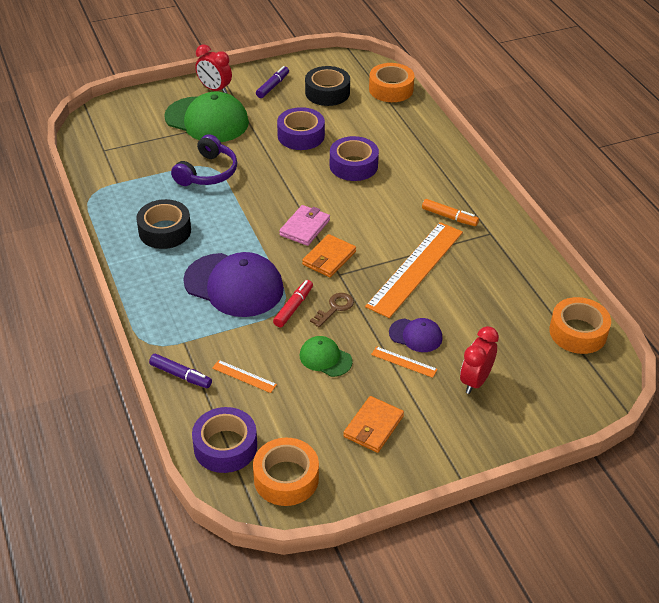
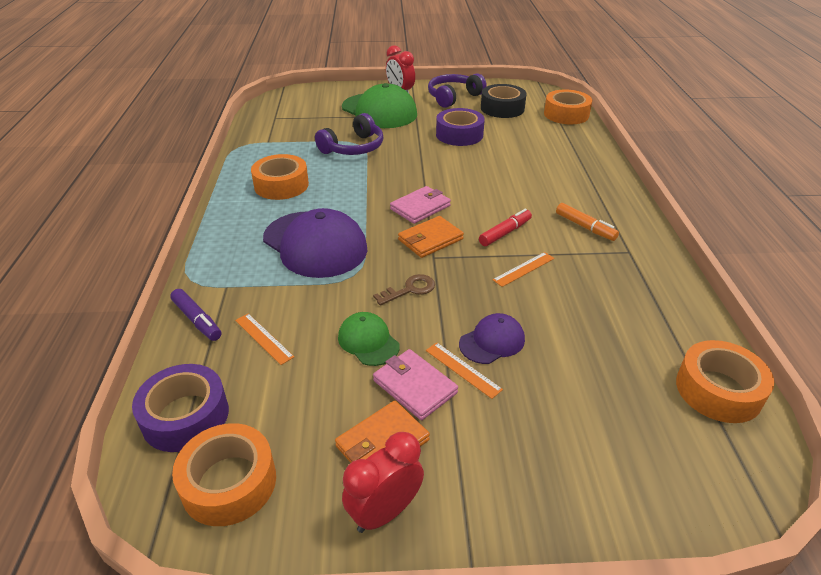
camera: 20 degrees right, 5 degrees down
(165, 231) = (281, 185): black tape -> orange tape
(272, 86) = (453, 97): purple marker -> purple headphones
(293, 307) = (364, 279): red marker -> red marker (505, 233)
(353, 165) = (499, 165): purple tape -> none
(376, 383) = (415, 386): none -> pink wallet
(415, 268) = (523, 269): orange ruler -> orange ruler, size x0.41
(416, 335) = (492, 341): purple cap -> purple cap turned 75 degrees counterclockwise
(475, 381) = (549, 419): red clock -> red clock (384, 512)

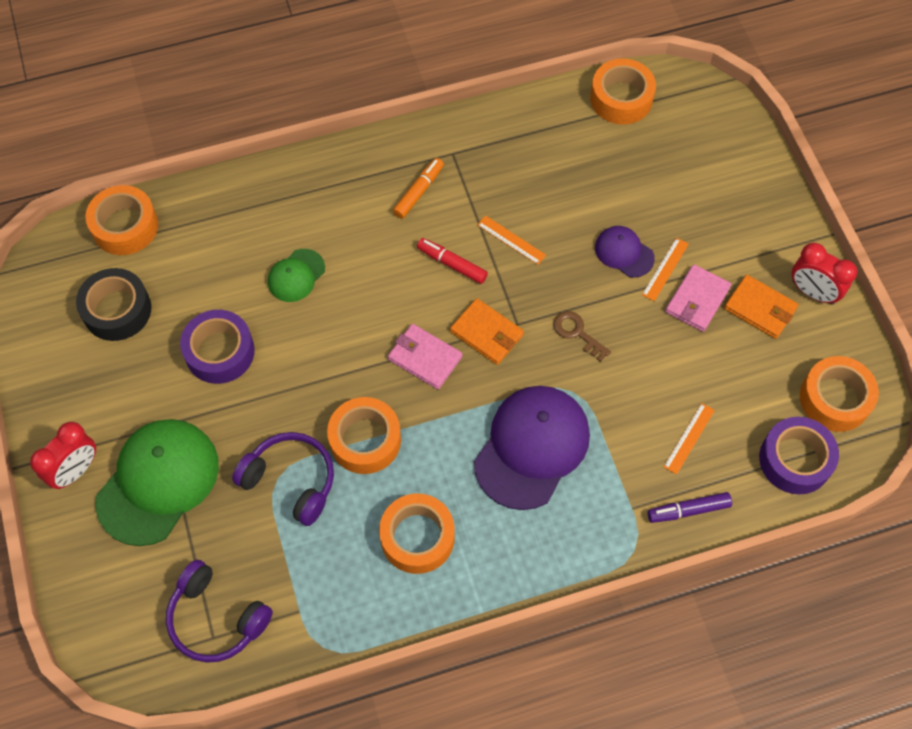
camera: 105 degrees left, 25 degrees up
(197, 320) = (688, 510): purple marker -> purple marker turned 135 degrees counterclockwise
(366, 175) = (365, 440): none -> orange tape
(368, 341) = (660, 349): green cap -> green cap (296, 275)
(453, 97) = (84, 385): purple headphones -> purple headphones (216, 618)

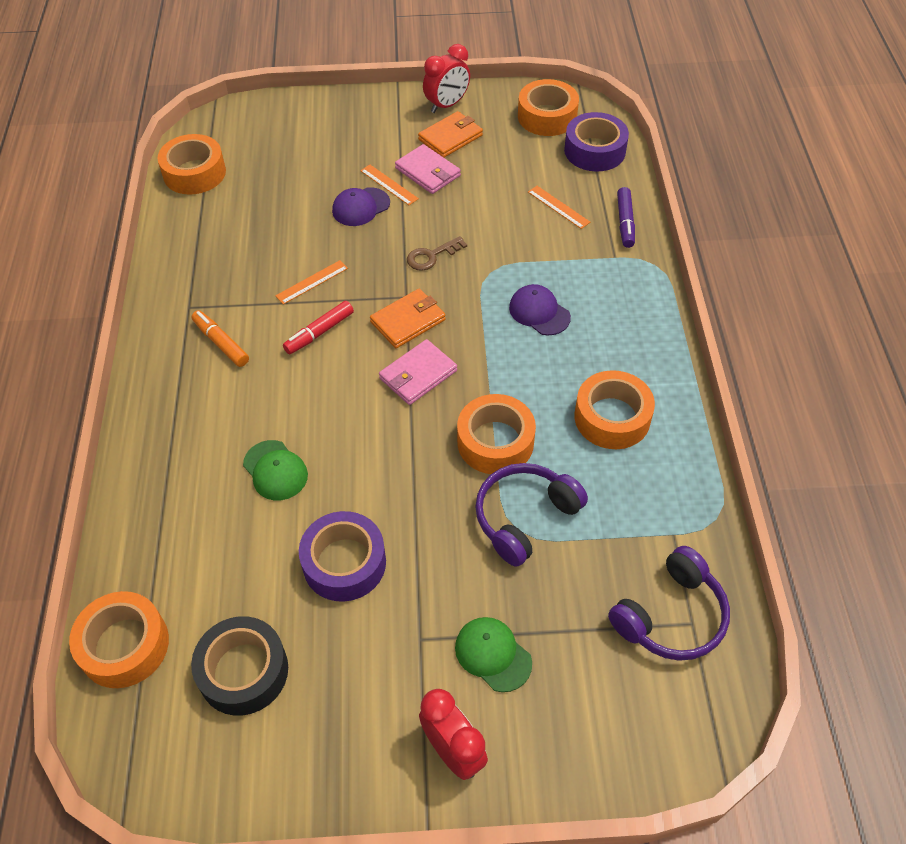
camera: 75 degrees left, 10 degrees down
(158, 482) = (493, 654): green cap -> green cap, size x0.50
(532, 447) = (539, 312): purple cap -> purple cap, size x0.50

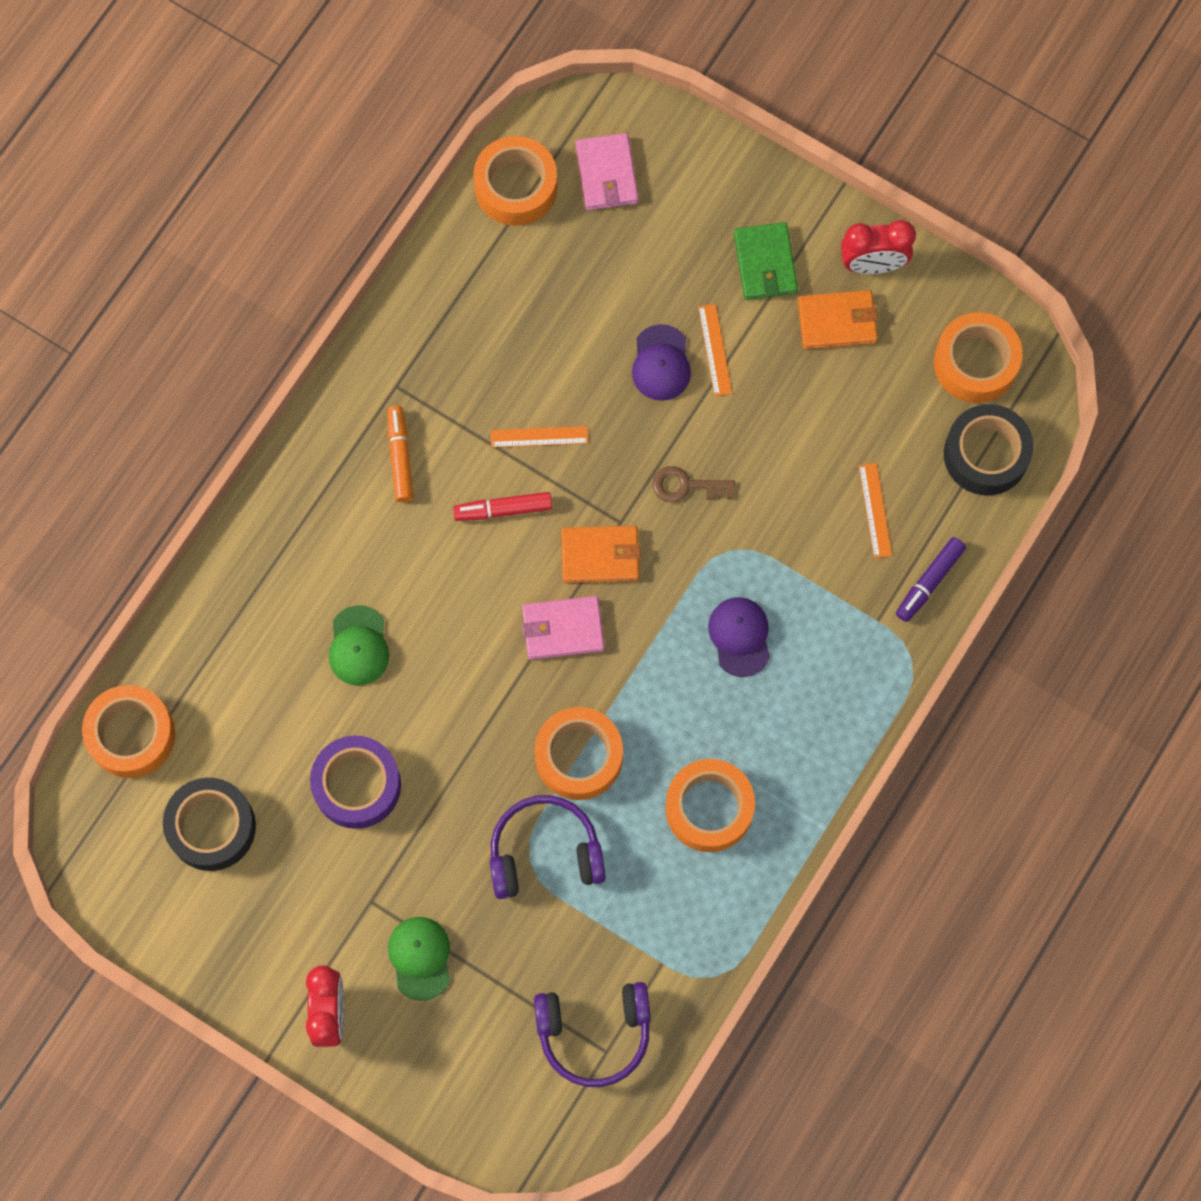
camera: 35 degrees right, 20 degrees up
(361, 207) = (661, 363): purple cap -> purple cap turned 90 degrees counterclockwise
(383, 134) = (765, 263): none -> green wallet
(428, 172) = (771, 359): pink wallet -> pink wallet (606, 174)
(594, 150) = (986, 454): purple tape -> black tape

